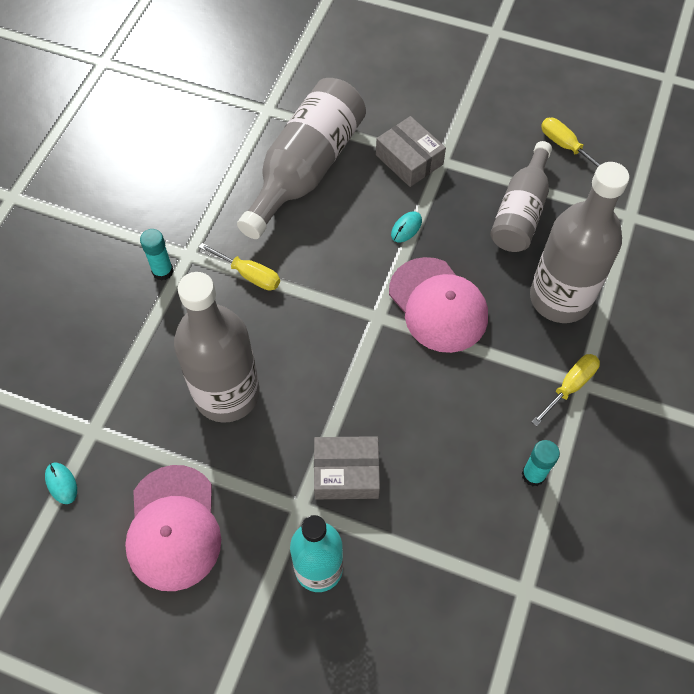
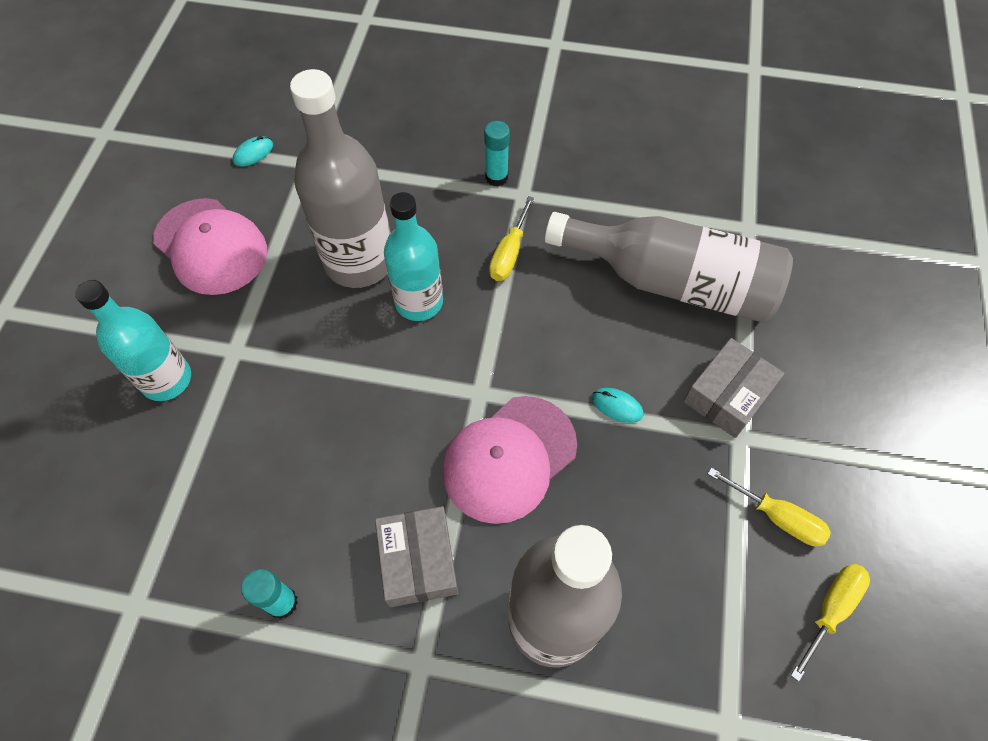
camera: 80 degrees right, 0 degrees up
(173, 528) = (211, 246): pink cap -> pink cap turned 120 degrees counterclockwise
(282, 350) = (419, 302): none -> turquoise bottle
(346, 473) = (275, 389): grey box -> grey box (418, 561)
(521, 211) = (686, 551): grey bottle -> none
(570, 386) = (414, 644): yellow screwdriver -> yellow screwdriver (777, 517)

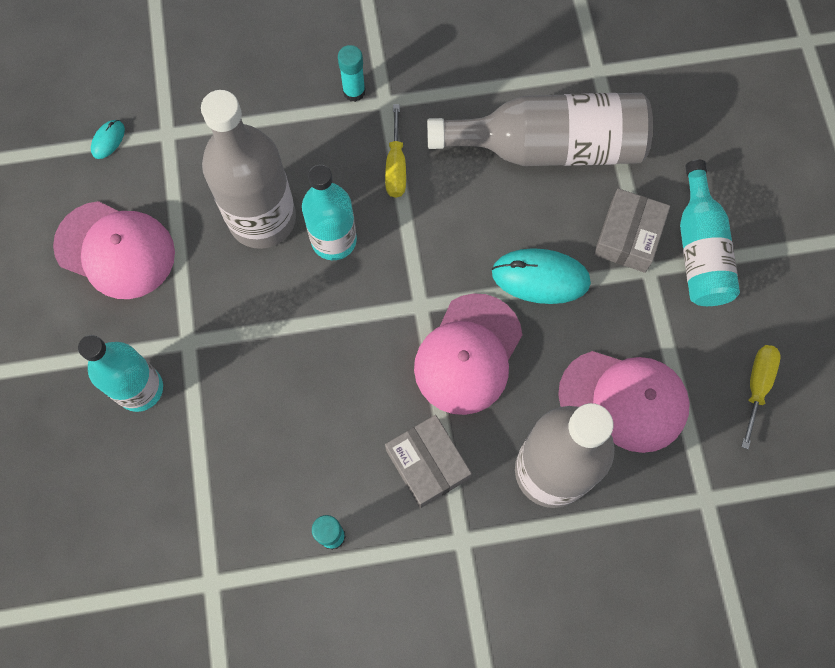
camera: 20 degrees left, 10 degrees up
(617, 406) = (540, 278): turquoise mouse -> turquoise mouse, size x2.05
(665, 569) = (624, 400): none -> pink cap
(777, 517) = (697, 327): yellow screwdriver -> none
(805, 434) = (700, 249): none -> turquoise bottle

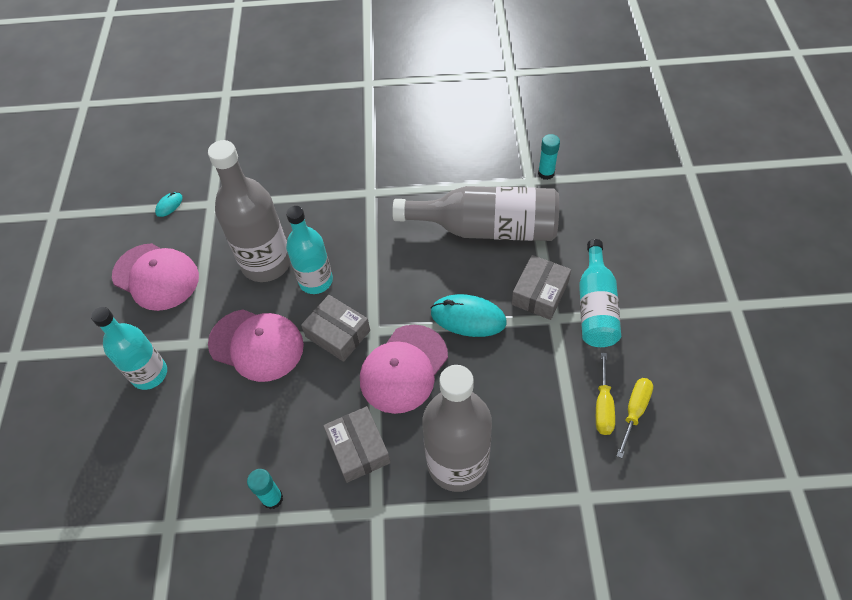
camera: 10 degrees right, 15 degrees down
(354, 91) = (349, 184): turquoise glue stick -> turquoise glue stick (546, 173)
(376, 313) = (338, 333): none -> grey box
(396, 166) = (370, 234): yellow screwdriver -> yellow screwdriver (603, 406)
(624, 400) = (523, 413): pink cap -> pink cap (256, 345)

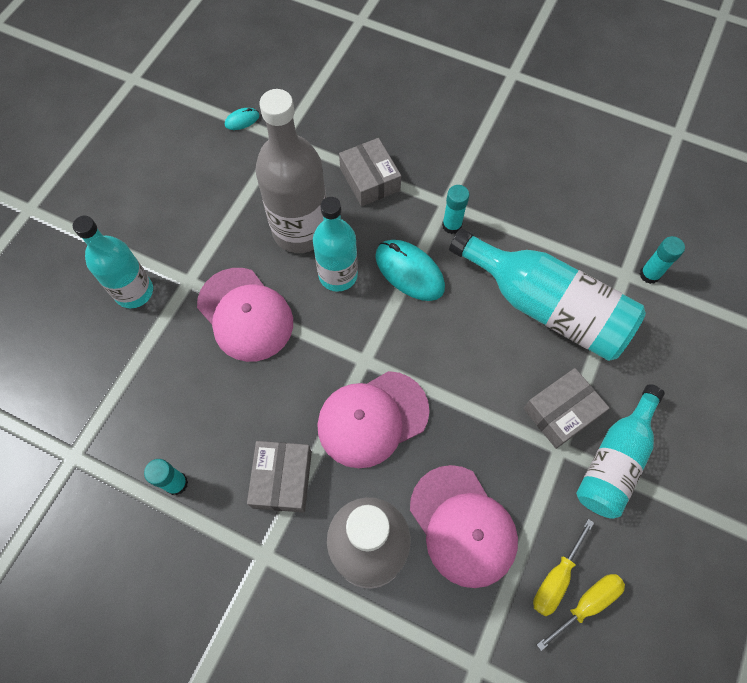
camera: 25 degrees right, 10 degrees up
(156, 277) = (191, 192): pink cap -> pink cap (463, 525)
(338, 333) = (328, 344): grey box -> grey box (370, 179)
(384, 206) = (451, 225): none -> turquoise glue stick
(468, 318) = (469, 398): turquoise mouse -> turquoise mouse (409, 272)
(486, 228) = (546, 306): grey bottle -> turquoise bottle

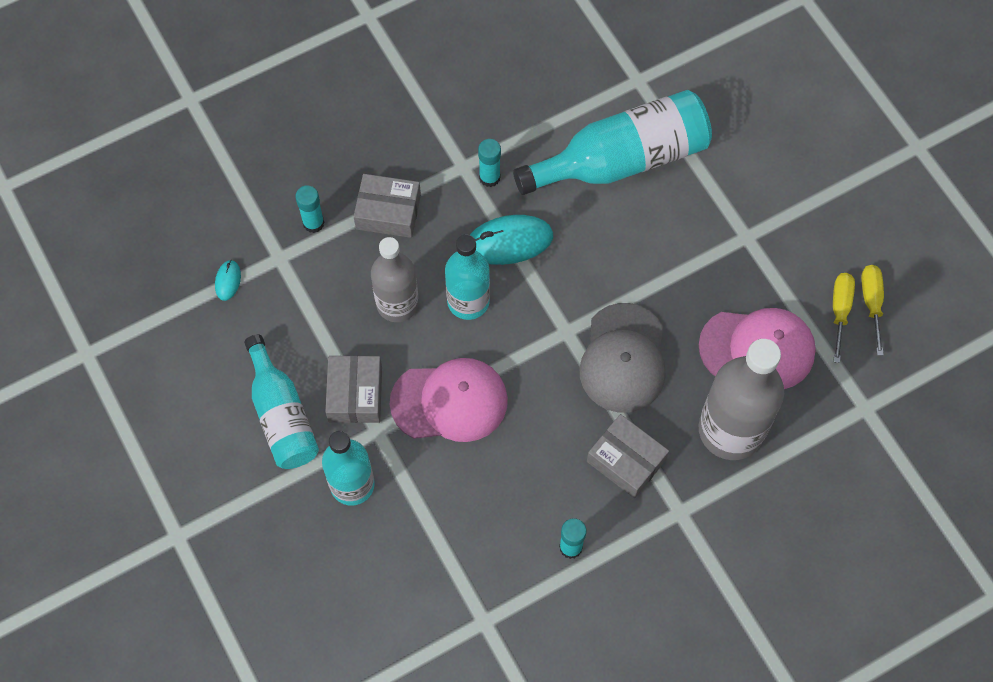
camera: 55 degrees left, 0 degrees up
(300, 230) = (397, 304): grey bottle -> grey bottle, size x0.66
(372, 419) = (623, 358): pink cap -> grey cap
(556, 578) = (840, 311): yellow screwdriver -> yellow screwdriver turned 150 degrees counterclockwise
(561, 412) = (718, 214): grey box -> grey box (355, 394)
(614, 460) = (782, 205): turquoise bottle -> turquoise bottle (282, 415)
(649, 274) = (651, 63): turquoise glue stick -> turquoise glue stick (313, 223)

